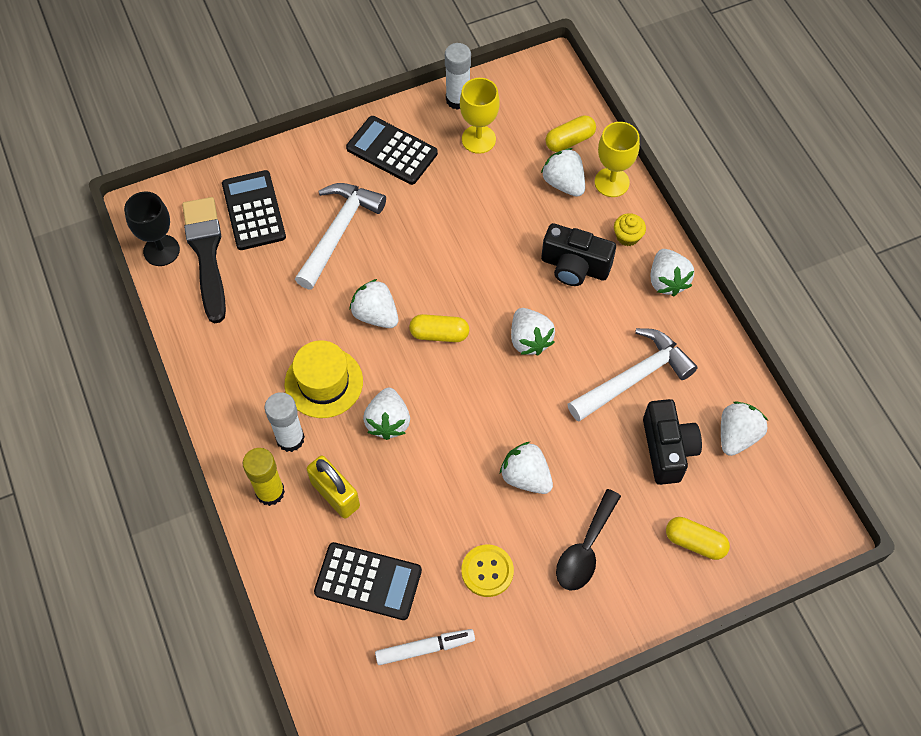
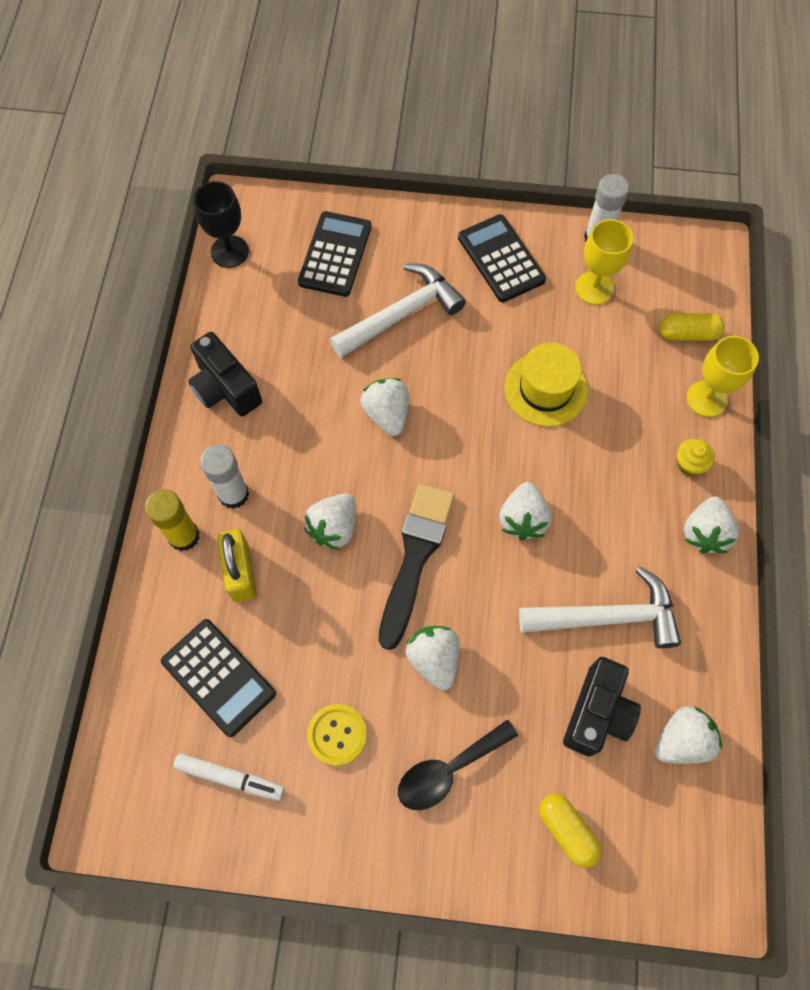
camera: 30 degrees right, 5 degrees up
(206, 254) = (267, 275): black brush -> black brush (415, 557)
(323, 382) = (298, 455): yellow hat -> yellow hat (545, 389)
(439, 334) = (436, 466): yellow capsule -> none
(563, 183) = (655, 375): white strawberry -> none
(574, 267) = (614, 467): black camera -> black camera (225, 388)

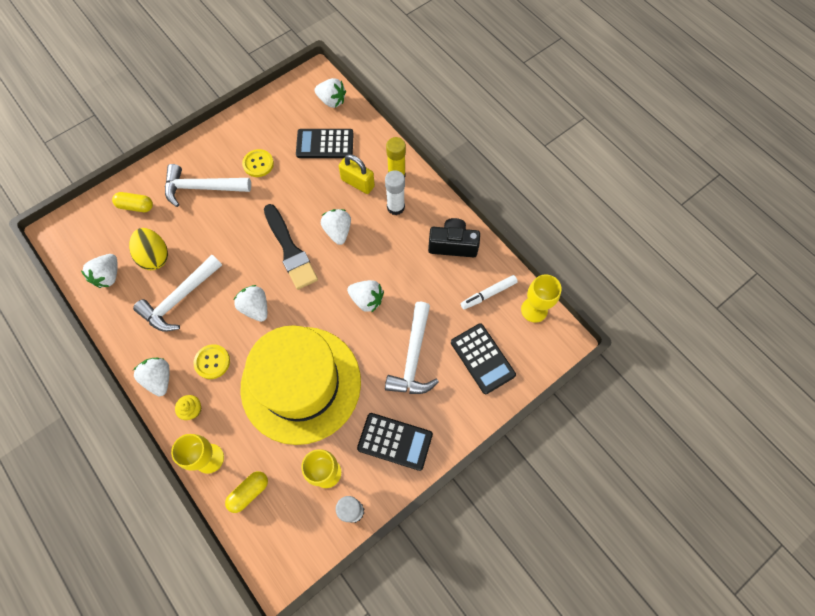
camera: 135 degrees right, 0 degrees up
(229, 251) = (534, 310): black goblet -> yellow goblet
(230, 777) = (285, 121): white marker -> white marker (488, 294)
(434, 659) = (244, 219): white strawberry -> white strawberry (331, 101)
(448, 770) = (202, 188): black spoon -> white hammer
(545, 389) = (301, 384): yellow hat -> yellow hat, size x2.09
(597, 713) = (155, 256): black camera -> yellow egg
(626, 499) = (212, 362): none -> yellow button

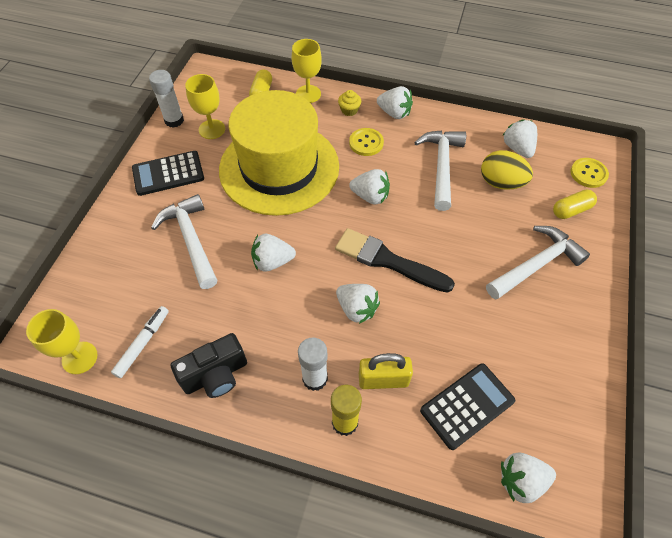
camera: 145 degrees right, 10 degrees down
(258, 164) = (512, 327): yellow button -> yellow button (588, 173)
(482, 358) = (119, 277): black calculator -> none

